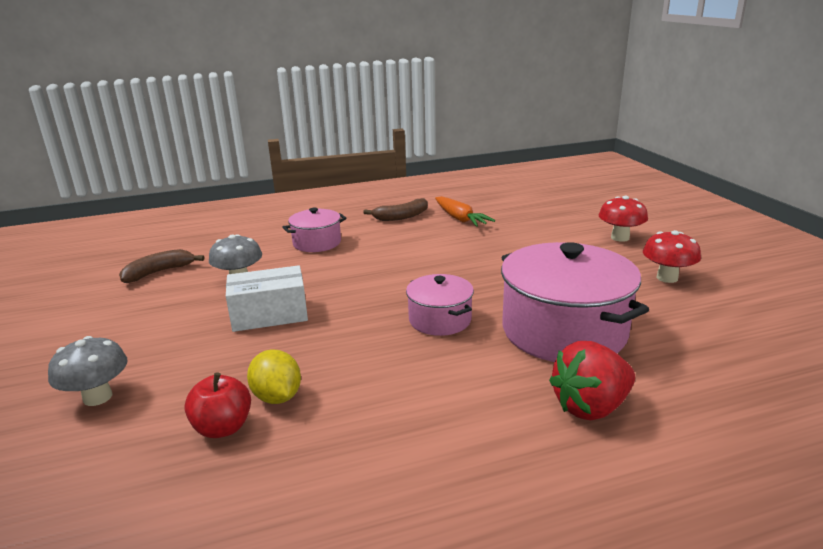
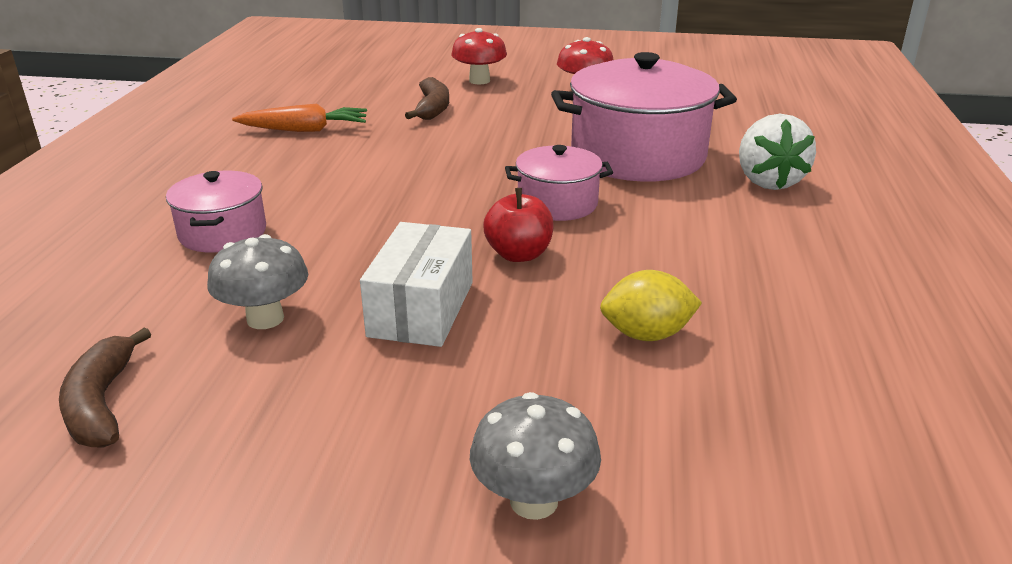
camera: 65 degrees left, 5 degrees up
(223, 428) = (690, 384): red apple -> red apple (519, 254)
(401, 217) = (233, 159): brown banana -> brown banana (432, 108)
(590, 407) = (768, 181): red strawberry -> white strawberry

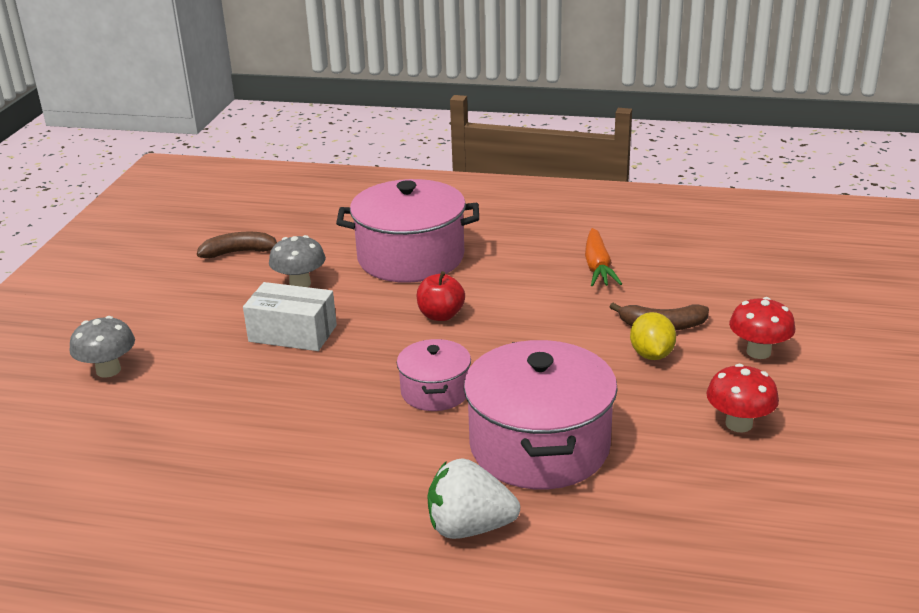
camera: 95 degrees right, 0 degrees up
(223, 233) = (411, 257): pink pot -> pink pot, size x1.87
(519, 254) = (353, 370): red apple -> red apple (441, 315)
(646, 334) = (230, 419): yellow lemon -> yellow lemon (651, 355)

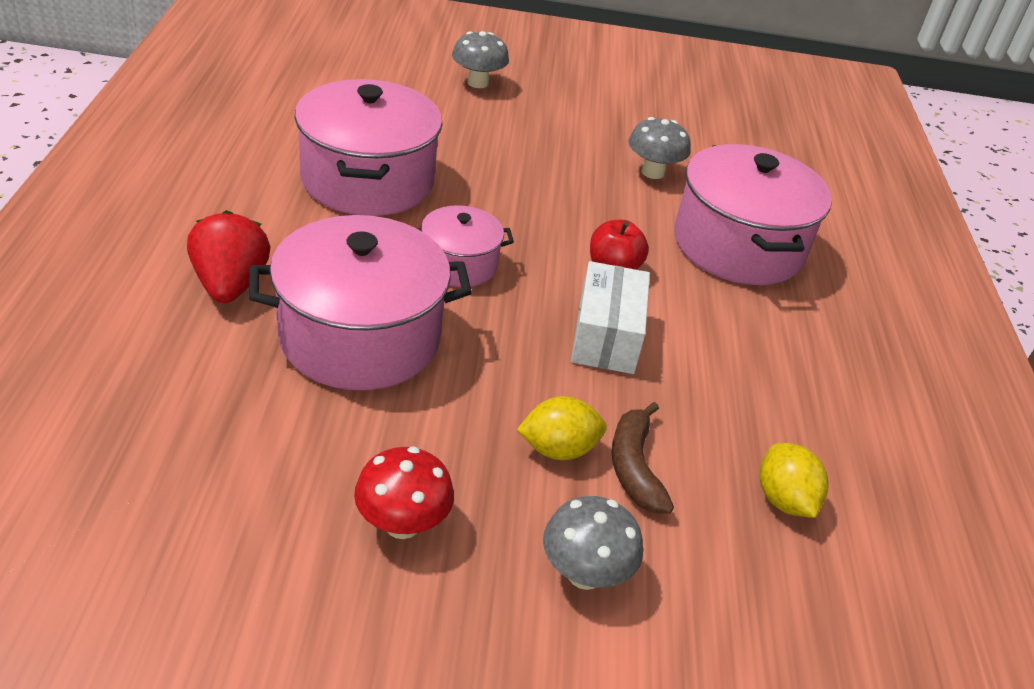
camera: 75 degrees right, 10 degrees up
(240, 252) = (704, 133): brown banana -> none
(292, 333) = (555, 172): white box -> white box (606, 336)
(293, 444) = (367, 180): none -> pink pot
(469, 528) = (230, 285): white strawberry -> red strawberry
(598, 267) = (777, 411): orange carrot -> none
(677, 275) = (784, 500): none -> yellow lemon
(758, 352) = (584, 573): red mushroom -> grey mushroom

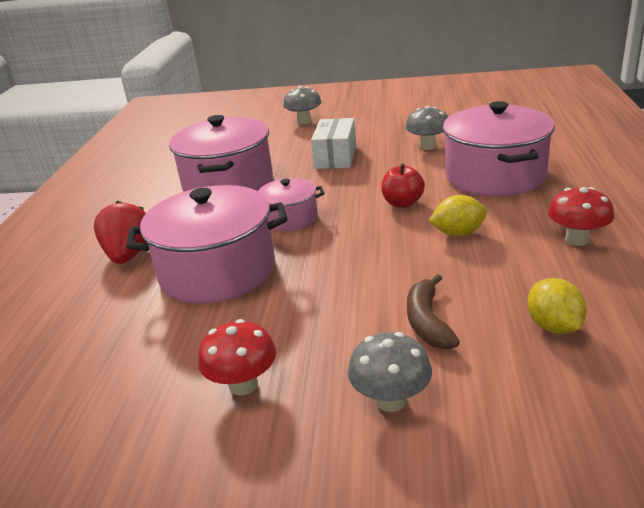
camera: 10 degrees right, 10 degrees down
(558, 449) = (366, 318): yellow lemon -> yellow lemon (458, 233)
(606, 336) = (399, 243): white box -> white box (335, 157)
(828, 373) = (577, 239): none -> red mushroom

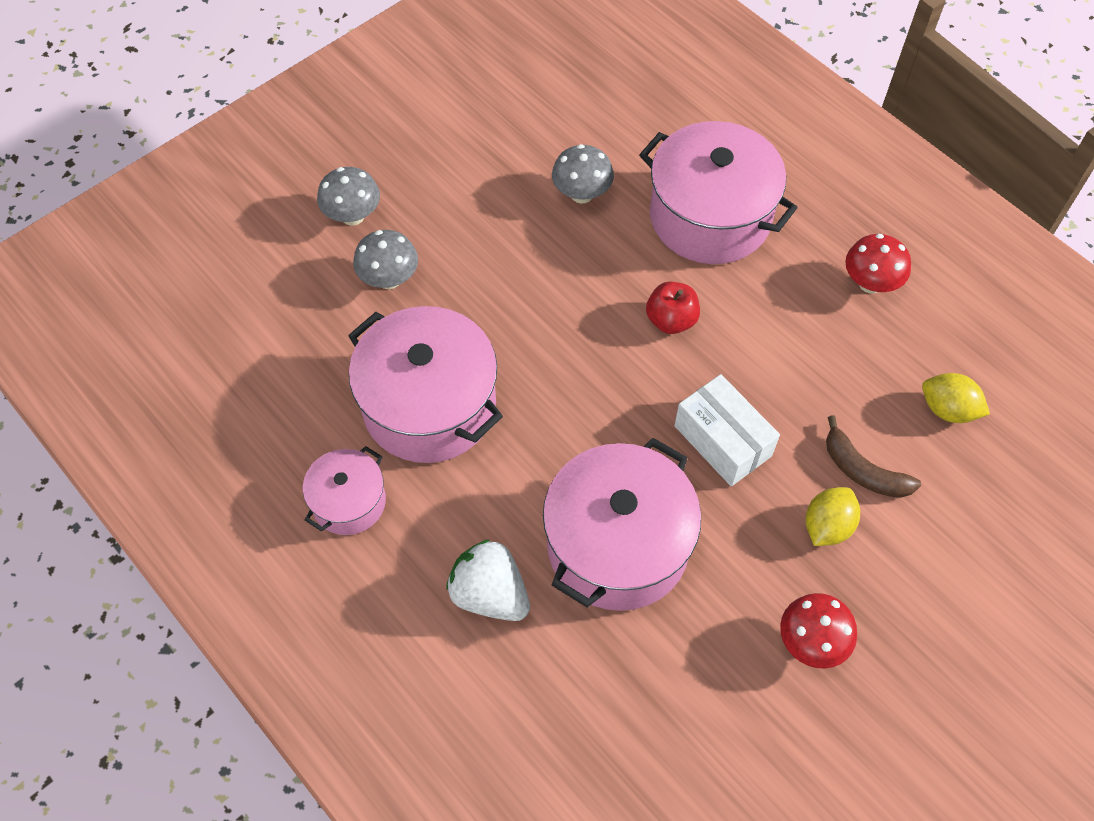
camera: 50 degrees left, 30 degrees up
(129, 255) = (489, 594): red strawberry -> white strawberry
(290, 218) = (586, 419): pink pot -> pink pot (349, 502)
(335, 157) = (497, 275): white box -> white box (722, 441)
(391, 400) = (921, 568): grey mushroom -> grey mushroom (389, 279)
(458, 233) = (771, 337): yellow lemon -> yellow lemon (827, 526)

